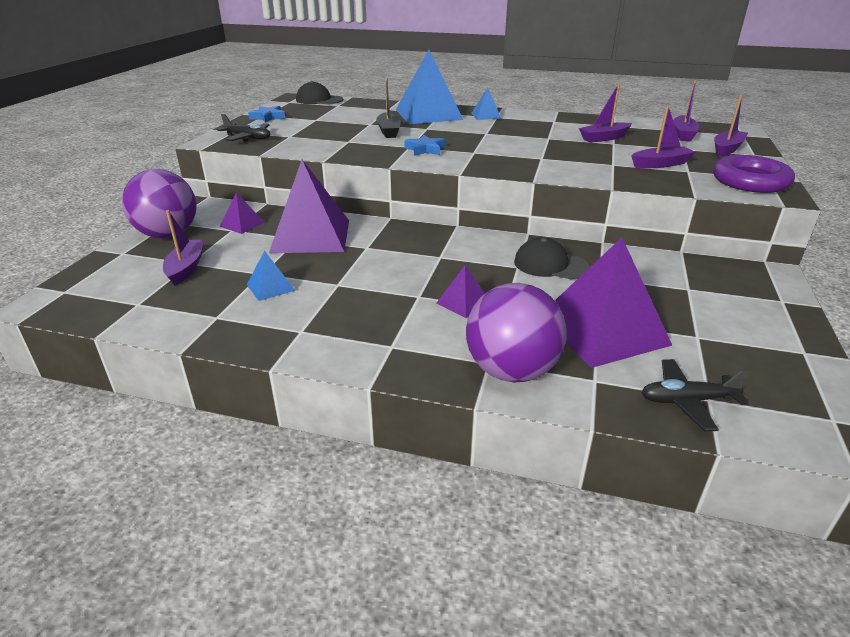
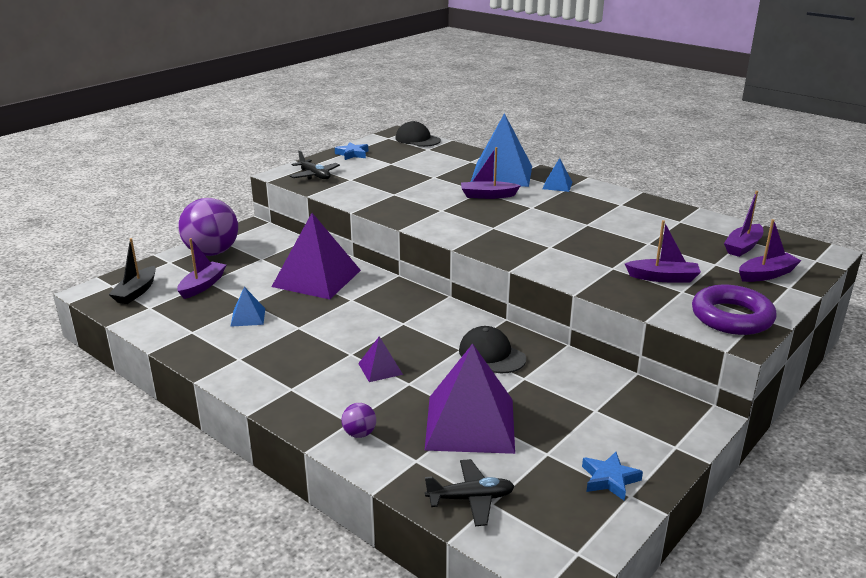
camera: 25 degrees right, 5 degrees down
(242, 224) = (273, 255): purple pyramid -> none
(388, 131) = (441, 189): black boat -> black boat (136, 292)
(425, 149) = (452, 216): blue star -> blue star (609, 479)
(511, 371) = (359, 434): purple ball -> purple ball, size x0.42
(604, 138) = (646, 235): purple boat -> purple boat (487, 195)
(687, 401) = (471, 499): black plane -> black plane turned 150 degrees clockwise

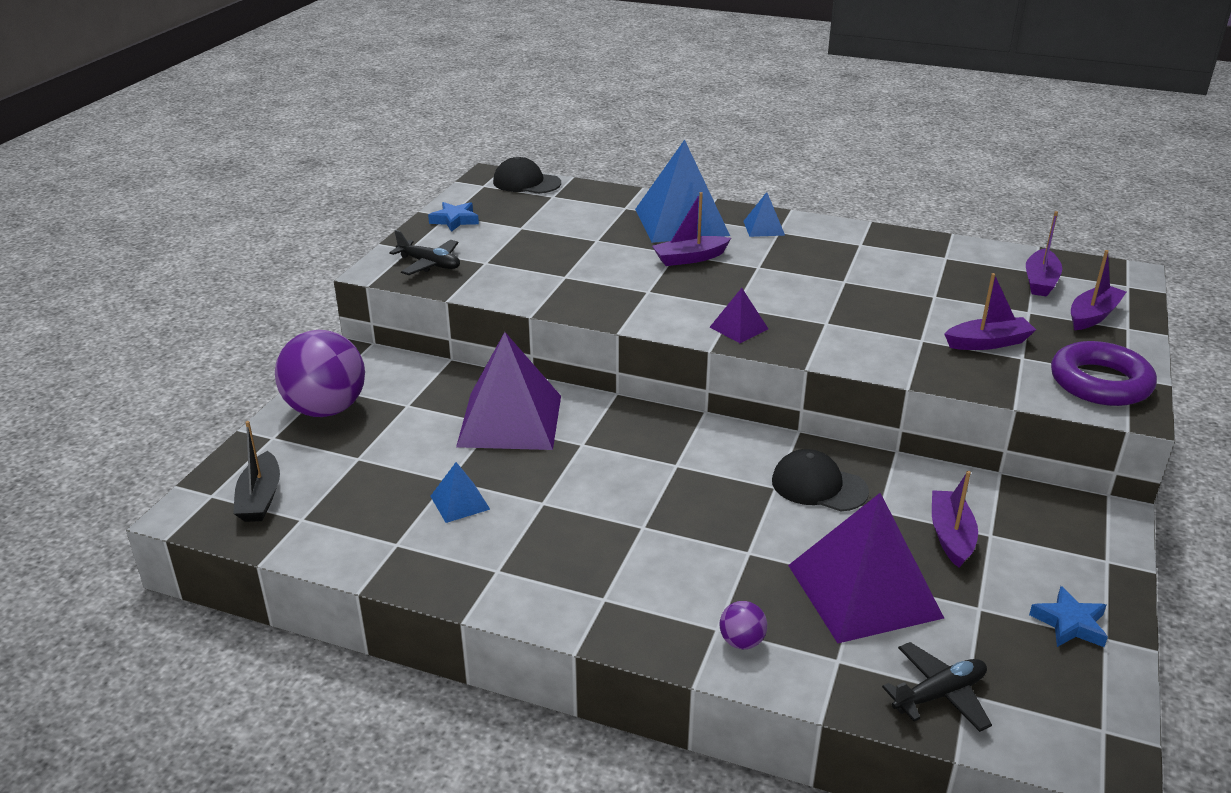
camera: 20 degrees left, 5 degrees up
(202, 286) = (354, 466): purple boat -> purple boat (951, 536)
(380, 369) = (697, 540): purple pyramid -> purple pyramid (739, 328)

